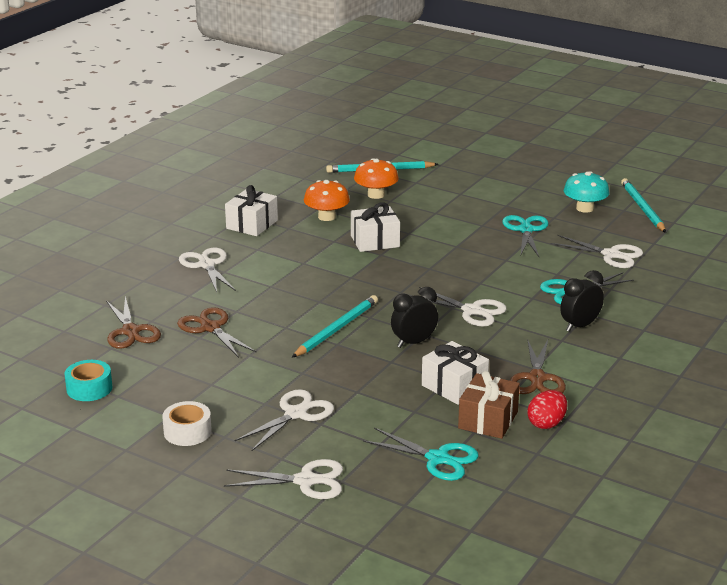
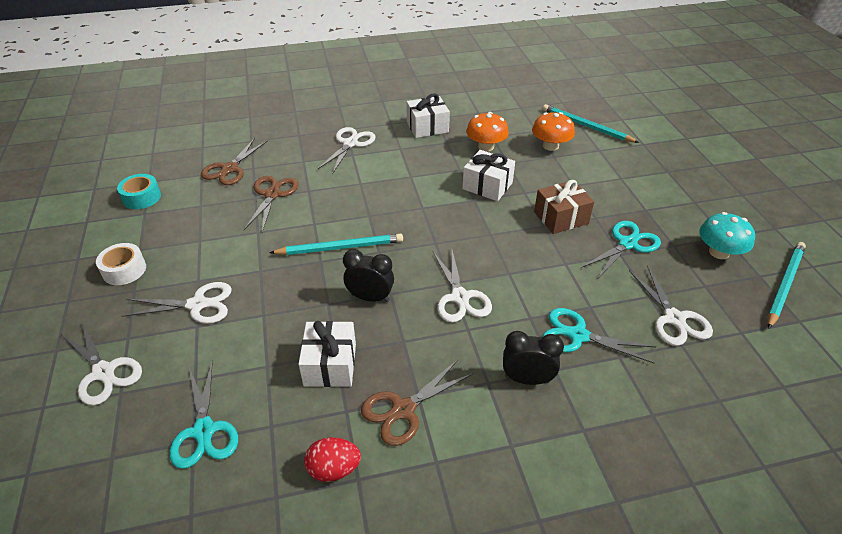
camera: 45 degrees right, 15 degrees up
(488, 420) = (298, 422): brown gift -> brown gift (561, 218)

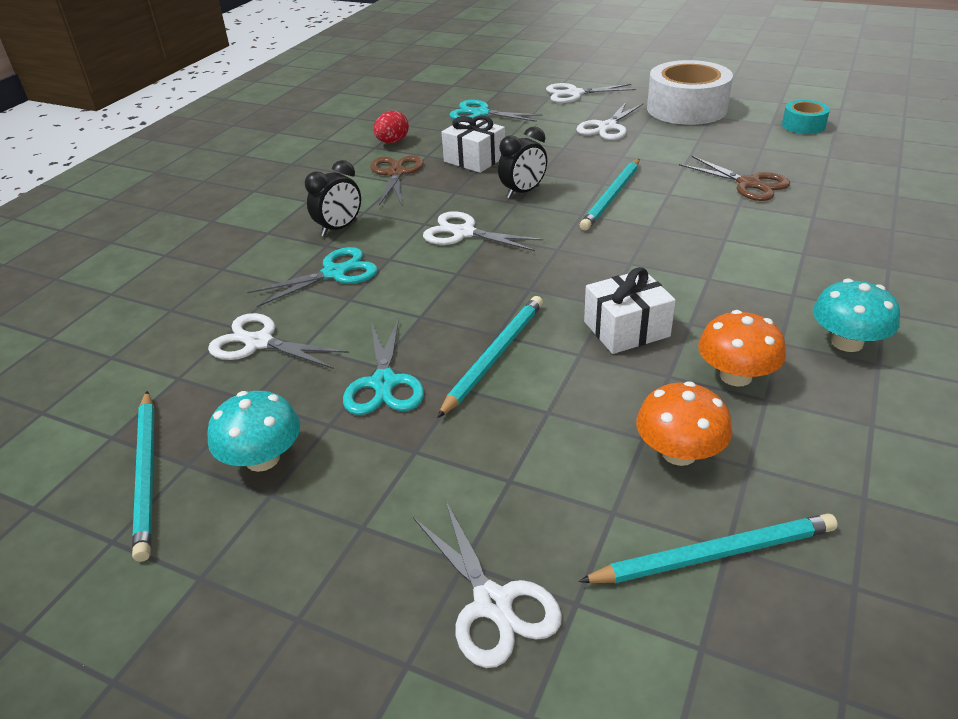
camera: 130 degrees right, 5 degrees down
(124, 270) = (686, 108): white tape -> white tape, size x2.01
(230, 169) = (828, 172): brown scissors -> none
(350, 144) = (837, 259): white scissors -> white scissors (493, 603)
(427, 127) = (847, 342): white gift -> turquoise mushroom
(561, 218) = (494, 356): brown gift -> turquoise pencil

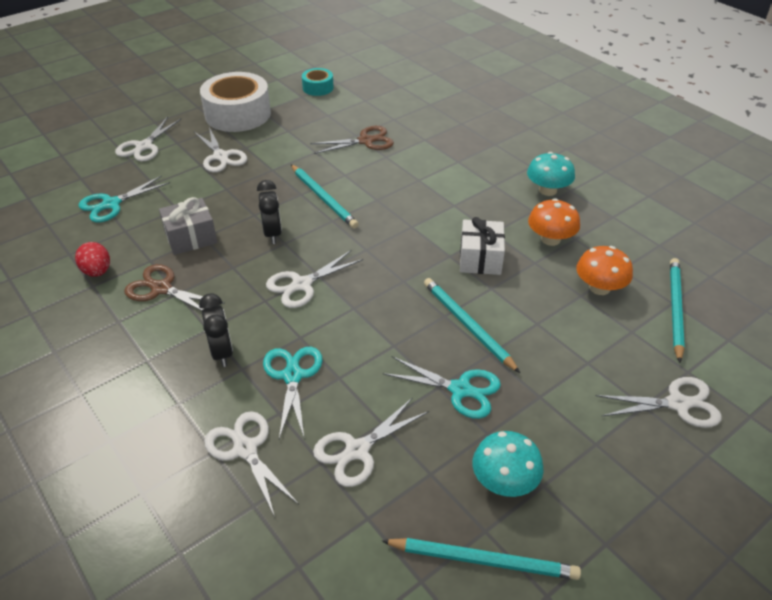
camera: 65 degrees left, 5 degrees up
(231, 282) = (245, 449): none -> white scissors
(474, 159) = (191, 237): white gift -> grey gift

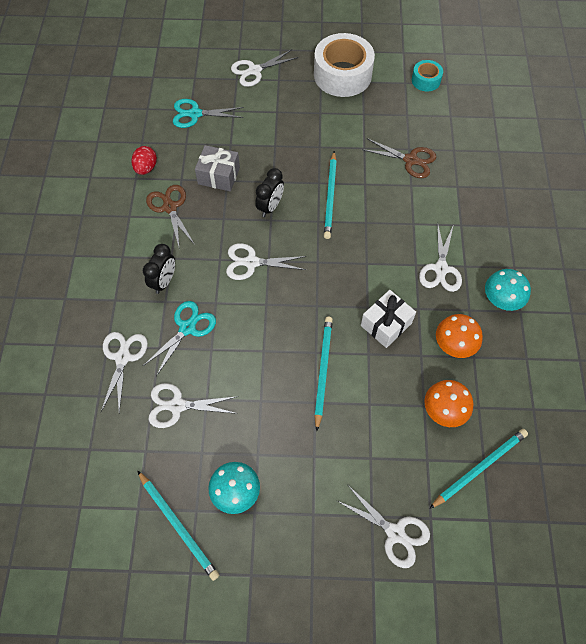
camera: 40 degrees right, 20 degrees up
(221, 156) = (296, 112): white scissors -> white scissors (441, 269)
(460, 389) = (271, 413): turquoise scissors -> none

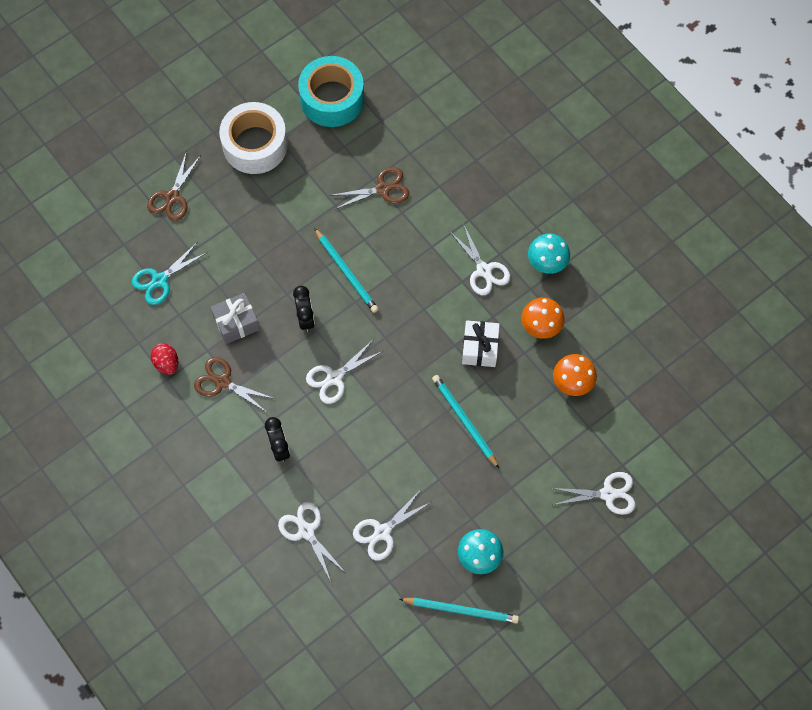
camera: 40 degrees left, 5 degrees up
(187, 328) = (334, 469): turquoise scissors -> none
(254, 71) = (172, 197): white scissors -> brown scissors
(426, 80) = (332, 99): turquoise tape -> turquoise tape, size x2.01
(479, 468) = (627, 404): turquoise pencil -> none

